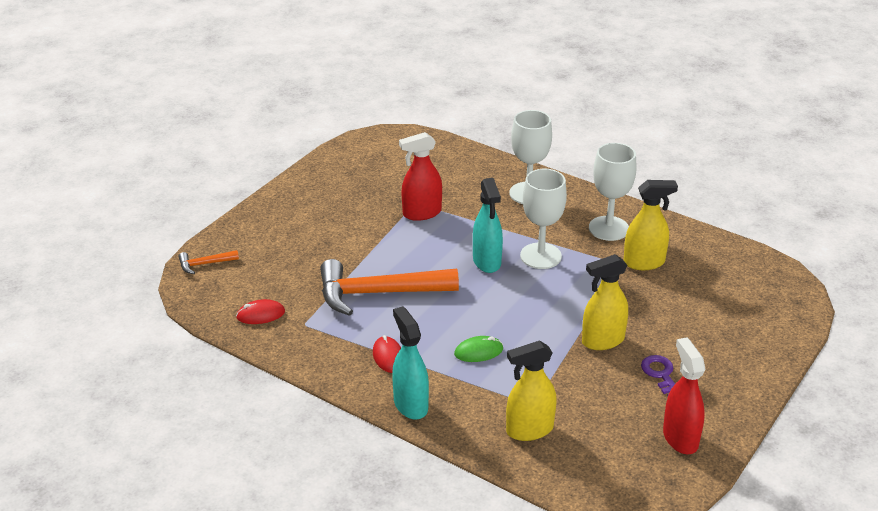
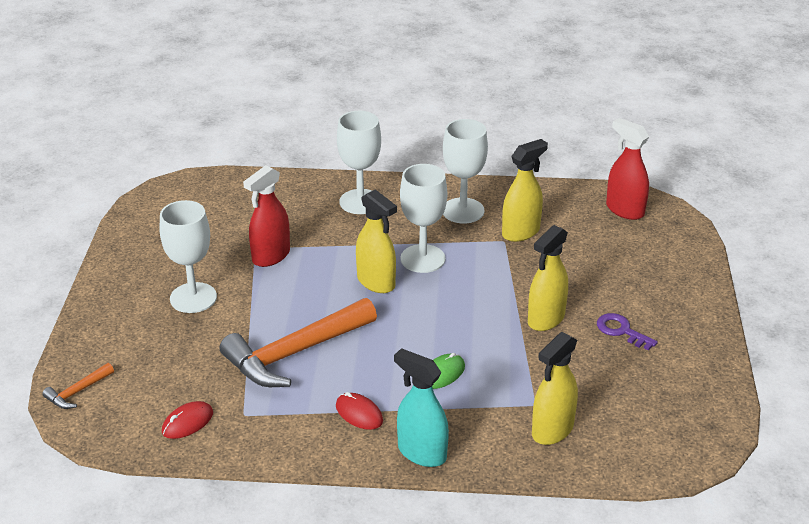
camera: 30 degrees left, 0 degrees up
(338, 225) = (193, 298): none -> white goblet
(487, 261) = (376, 282): turquoise spray bottle -> yellow spray bottle
(680, 438) = (685, 382): red spray bottle -> red spray bottle (624, 210)

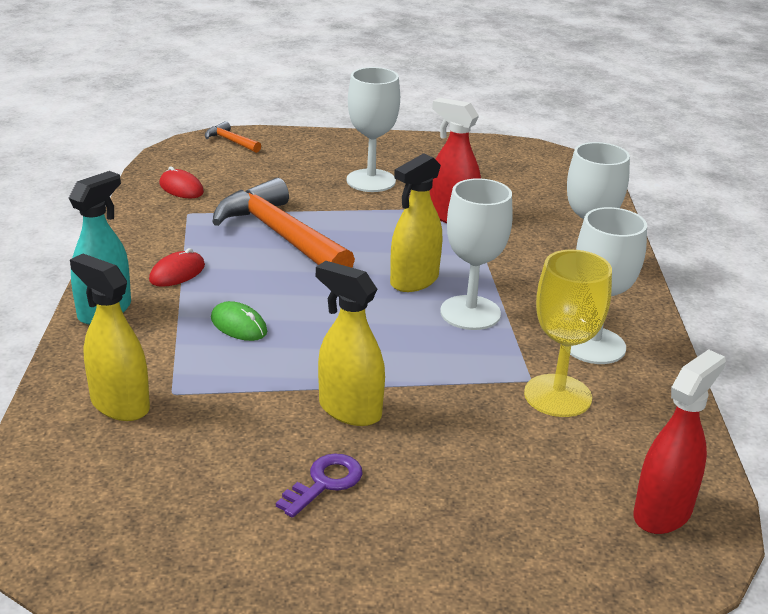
camera: 85 degrees right, 5 degrees down
(521, 232) = (557, 396): yellow spray bottle -> yellow goblet

